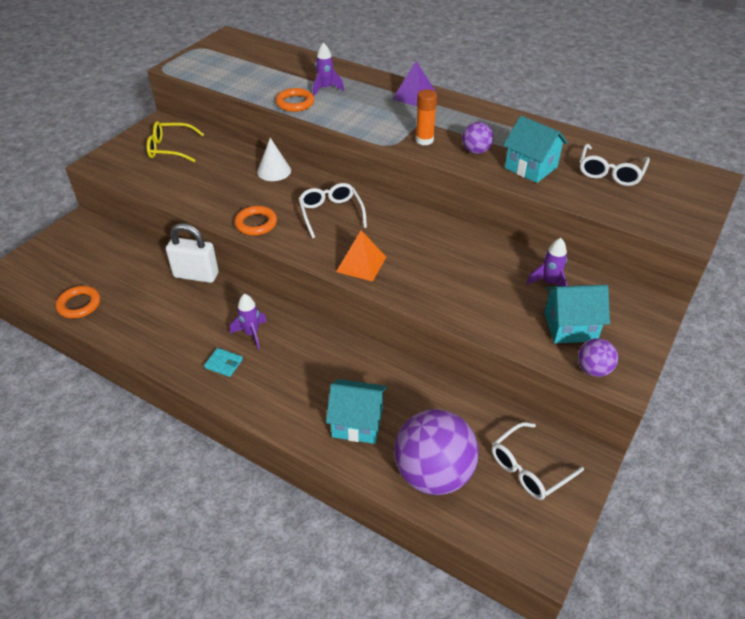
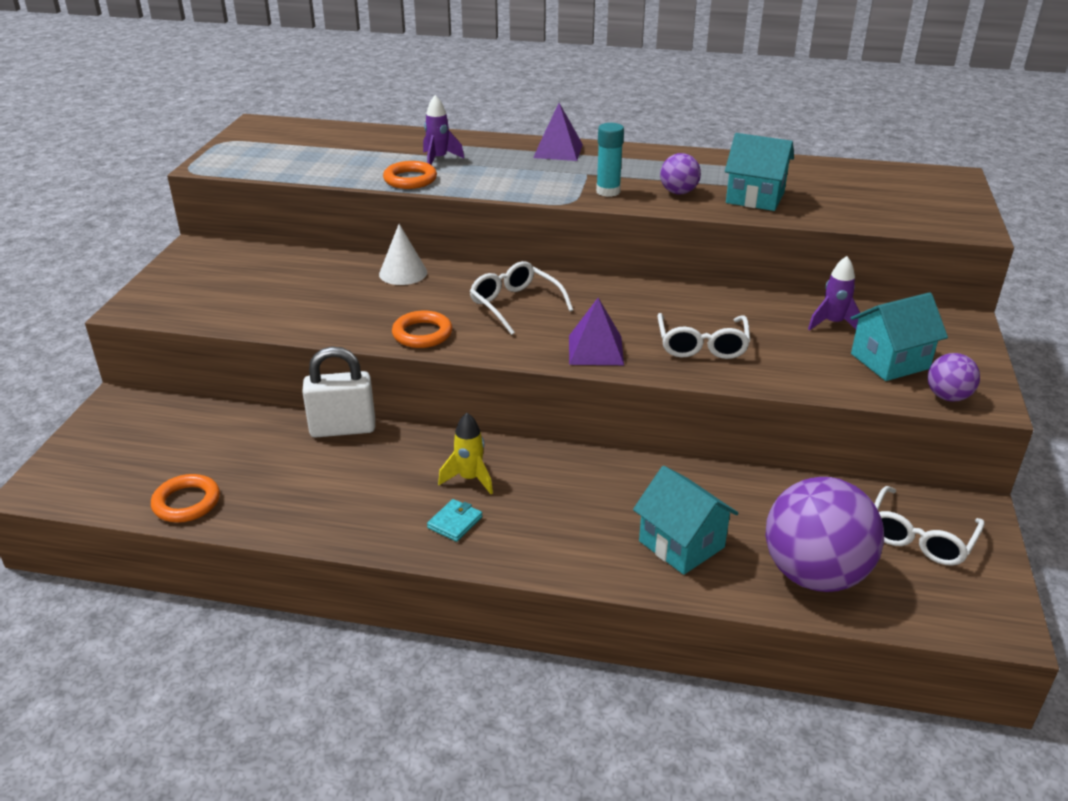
camera: 20 degrees left, 10 degrees down
(170, 148) = (234, 273): yellow glasses -> none
(224, 364) = (455, 522): turquoise wallet -> turquoise wallet turned 60 degrees counterclockwise
(251, 334) = (470, 479): purple rocket -> yellow rocket
(357, 423) = (681, 544): turquoise house -> turquoise house turned 60 degrees clockwise
(361, 264) = (595, 350): orange pyramid -> purple pyramid
(424, 140) = (608, 191): orange glue stick -> turquoise glue stick
(610, 172) = (845, 188): white glasses -> white glasses (702, 345)

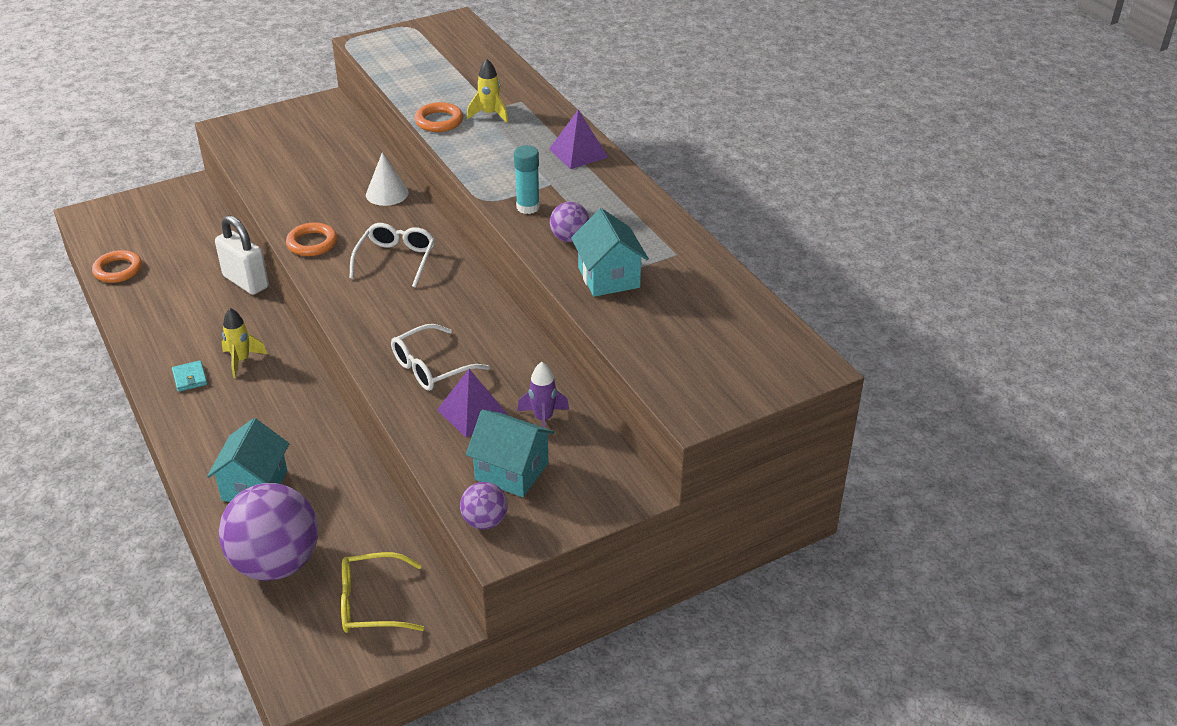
camera: 50 degrees right, 5 degrees up
(438, 159) = (489, 114): purple rocket -> yellow rocket
(455, 522) = (190, 378): turquoise wallet -> turquoise wallet turned 75 degrees clockwise
(595, 350) = (370, 323): purple pyramid -> purple pyramid (472, 412)
(919, 537) = (371, 603): white glasses -> yellow glasses

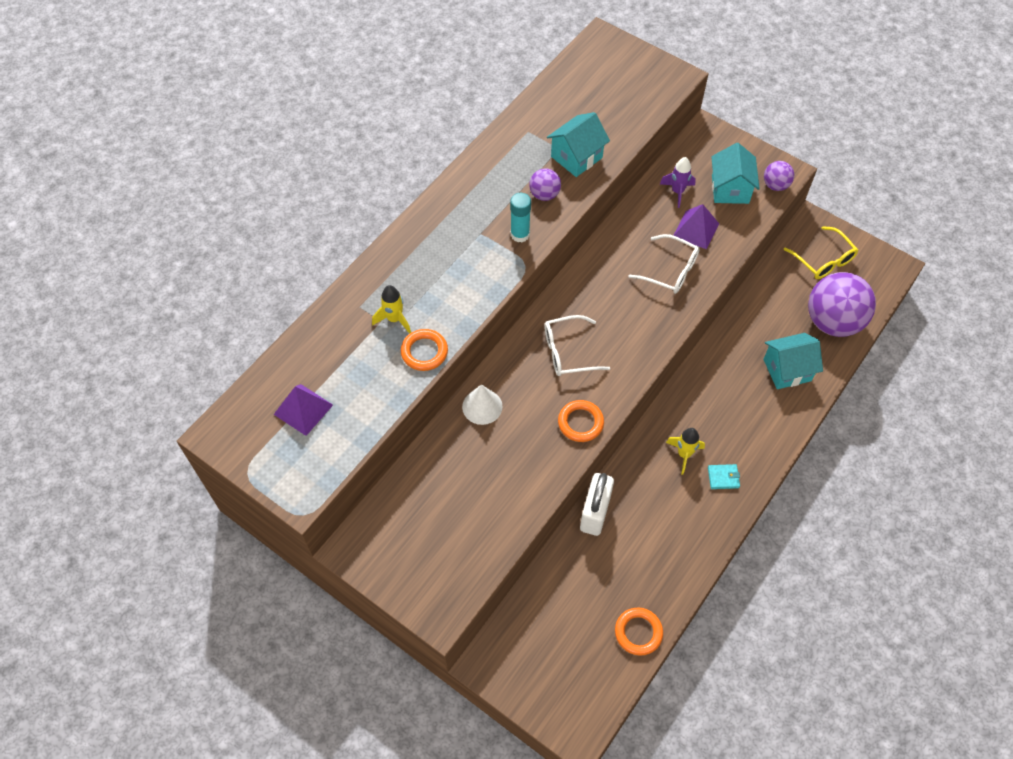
camera: 115 degrees left, 20 degrees up
(190, 378) = (723, 477): turquoise wallet -> turquoise wallet turned 45 degrees clockwise
(578, 153) = (425, 233): purple pyramid -> purple pyramid (303, 409)

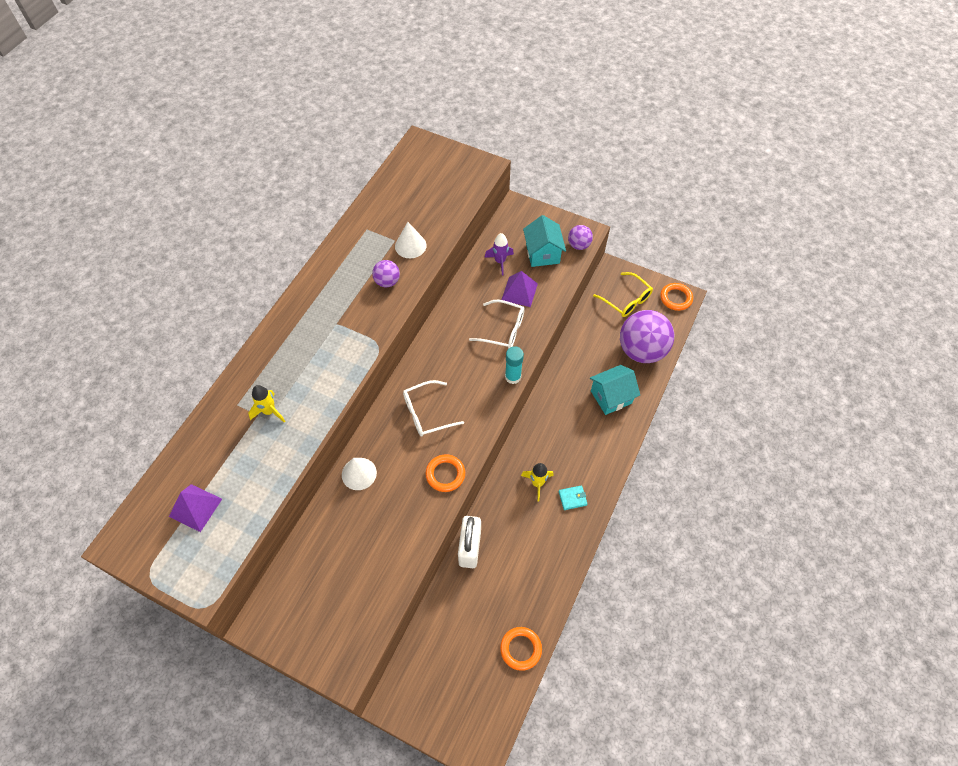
camera: 10 degrees left, 0 degrees up
(424, 352) = (299, 437): orange ring -> orange ring (676, 298)
(520, 234) = (370, 319): turquoise glue stick -> turquoise glue stick (513, 377)
(576, 157) = (410, 245): turquoise house -> white cone

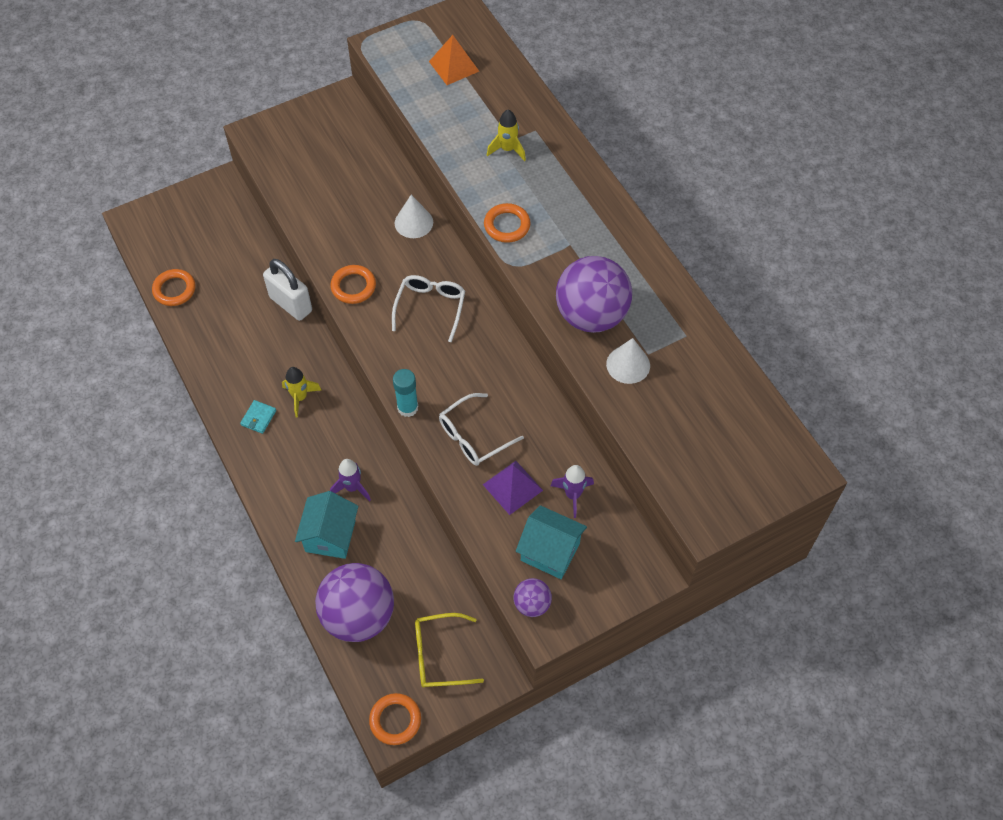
camera: 125 degrees right, 0 degrees up
(195, 507) = (454, 66): purple pyramid -> orange pyramid
(345, 369) = (507, 225): none -> orange ring
(387, 282) = (591, 315): purple ball -> purple ball, size x2.10
(572, 407) = (352, 487): none -> purple rocket

